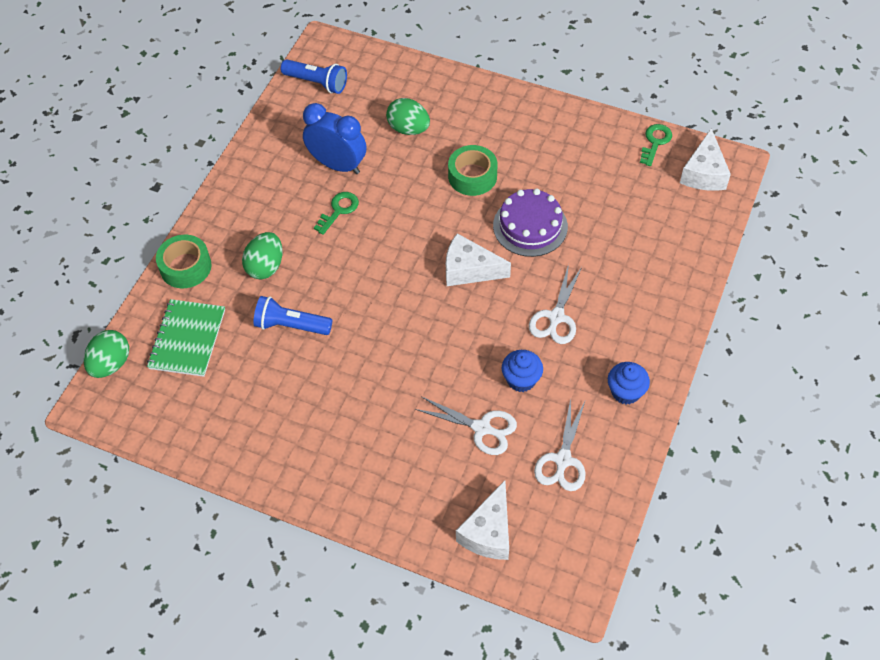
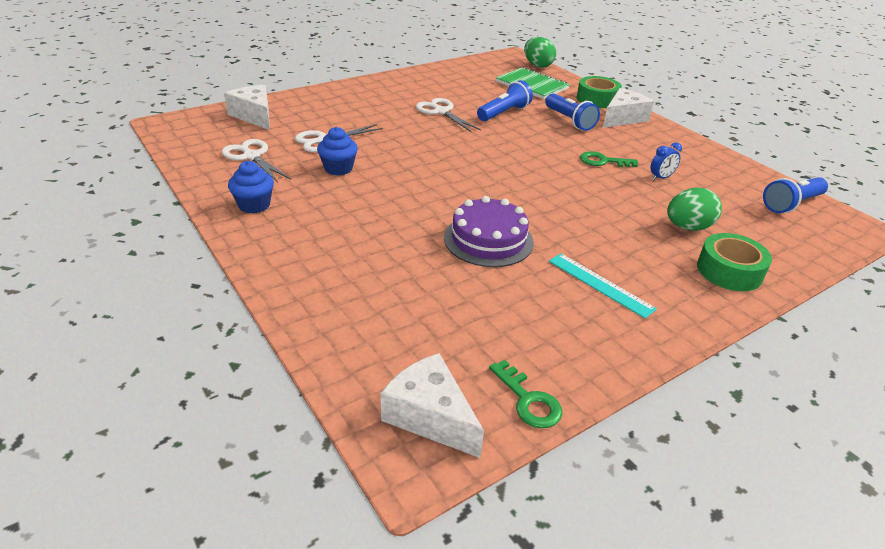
camera: 120 degrees right, 20 degrees down
(265, 266) = (569, 121): green egg -> blue flashlight
(337, 165) = (661, 178): blue clock -> blue clock, size x0.46
(339, 210) = (603, 161): green key -> green key turned 120 degrees clockwise
(469, 270) = (473, 190): white cheese -> white cheese (623, 118)
(472, 176) = (588, 236): green tape -> green tape (729, 271)
(525, 150) = (600, 284): none -> turquoise ruler
(556, 317) = (370, 207): white scissors -> white scissors (441, 111)

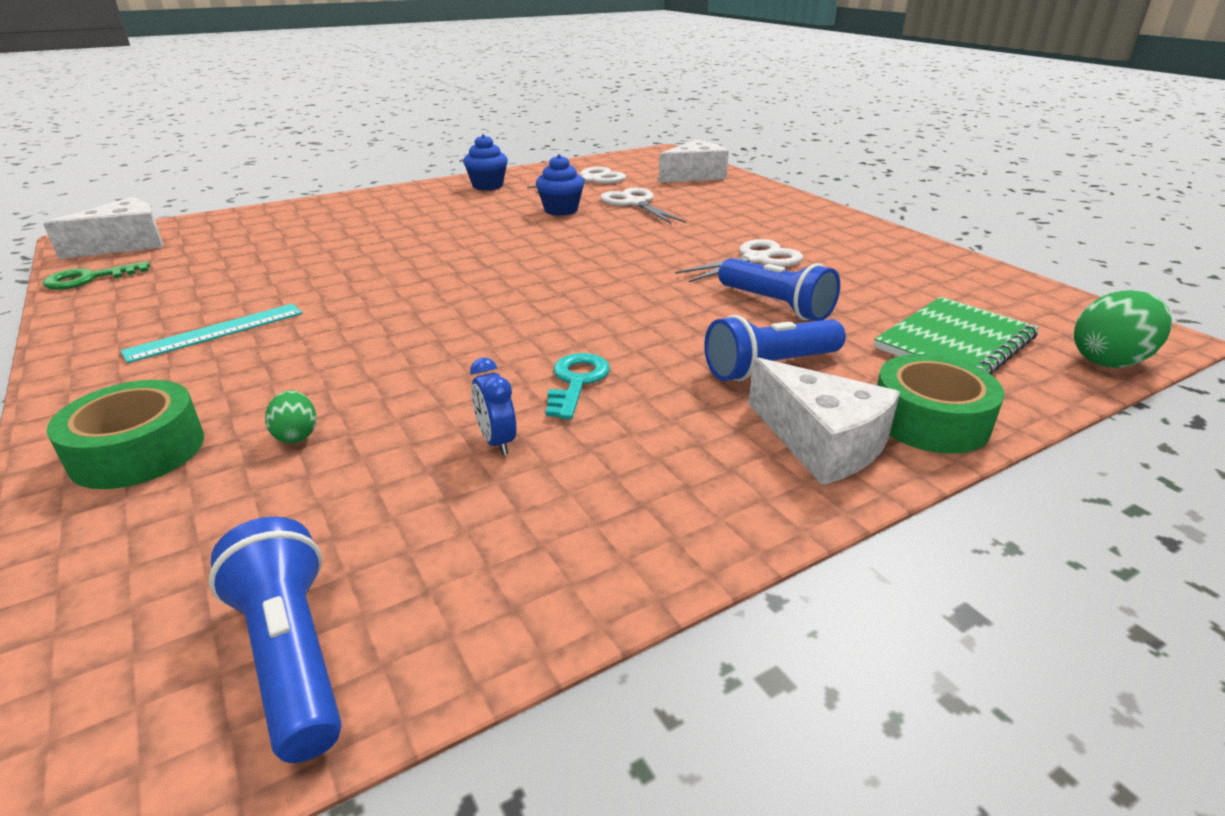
camera: 95 degrees right, 5 degrees down
(488, 240) = (365, 275): purple cake -> none
(603, 161) = (576, 382): green key -> turquoise key
(687, 227) = (296, 435): green egg -> green egg, size x0.54

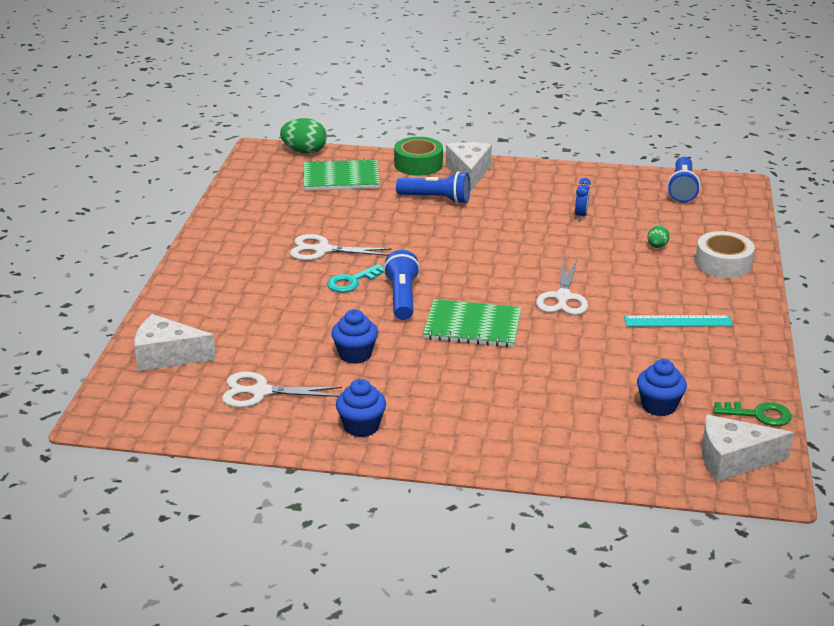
camera: 140 degrees left, 0 degrees up
(138, 451) = (723, 263): green tape -> white tape
(219, 256) = (659, 406): none -> blue cupcake
(483, 253) = (472, 326): none -> green notebook
(576, 382) = (524, 224): turquoise key -> turquoise key (352, 281)
(635, 203) = (287, 338): white scissors -> white scissors (563, 298)
(776, 306) = (374, 221): blue flashlight -> blue flashlight (402, 297)

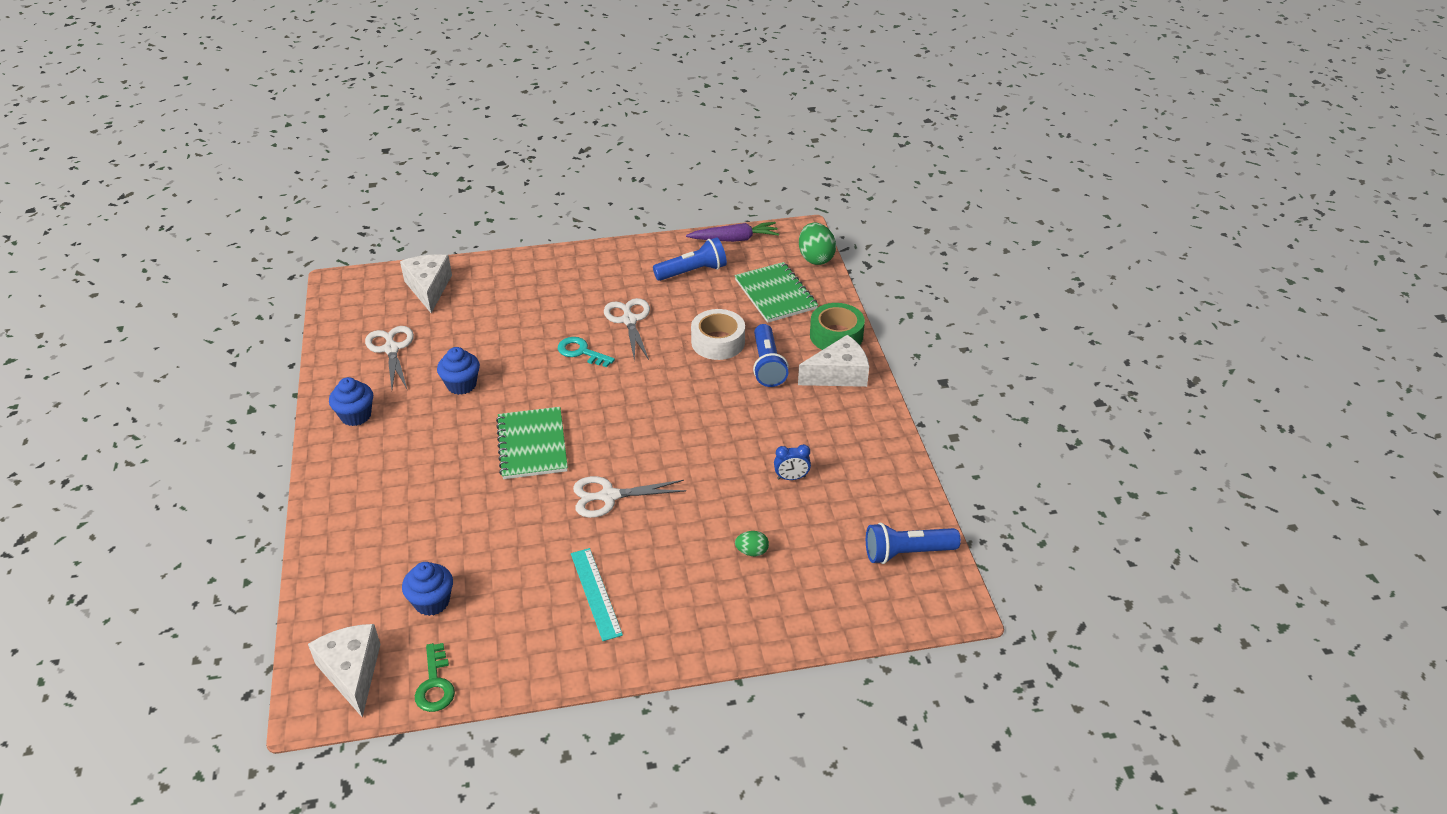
camera: 70 degrees right, 10 degrees up
(241, 180) = (734, 239): none -> purple carrot
(402, 297) = (566, 389): blue flashlight -> blue flashlight (692, 272)
(723, 263) = (739, 615): white tape -> white tape (718, 342)

